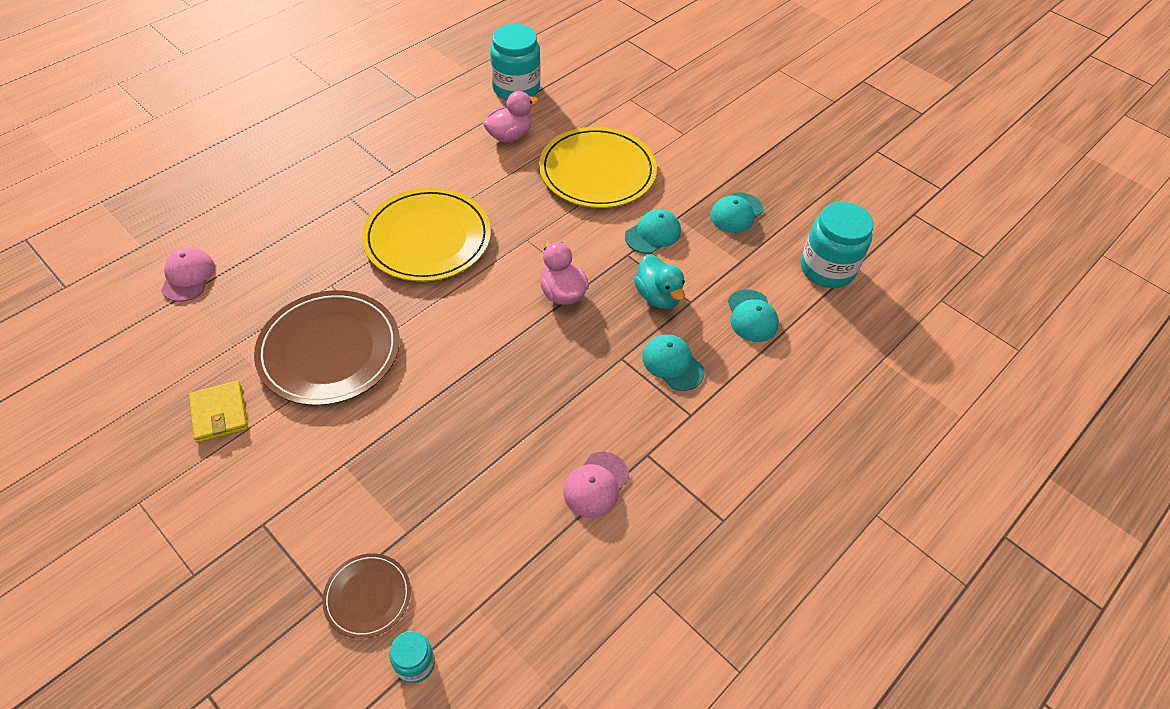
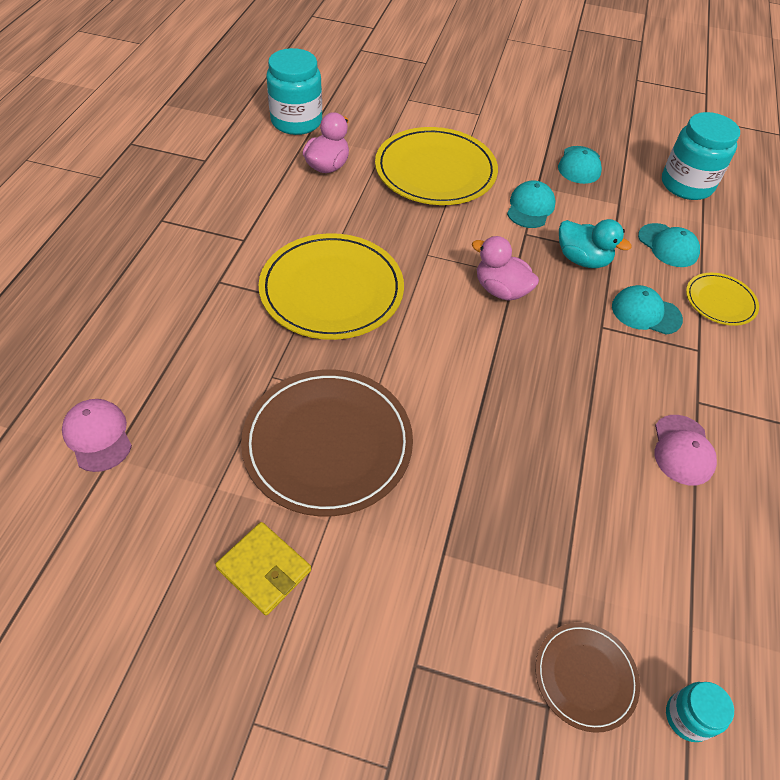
camera: 30 degrees left, 0 degrees up
(753, 384) = (720, 301): none -> yellow plate

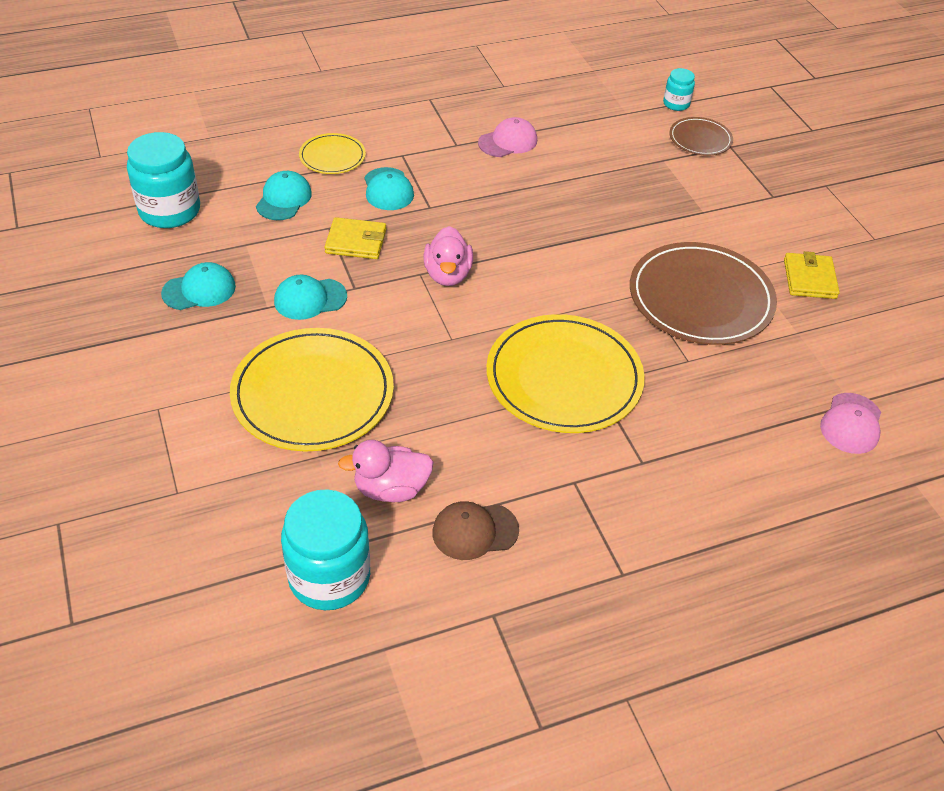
camera: 125 degrees left, 5 degrees down
(261, 181) = (475, 531): none -> brown cap
(582, 259) = (356, 241): turquoise duck -> yellow wallet

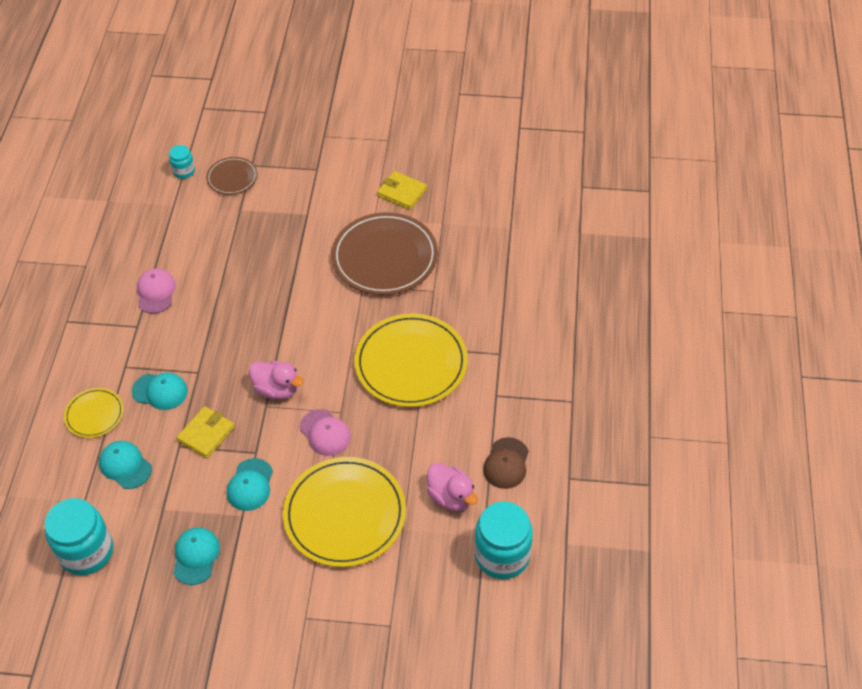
camera: 60 degrees left, 5 degrees up
(391, 489) = (451, 497): pink duck -> pink duck turned 60 degrees counterclockwise
(851, 423) = (524, 237): pink cap -> pink cap (325, 433)

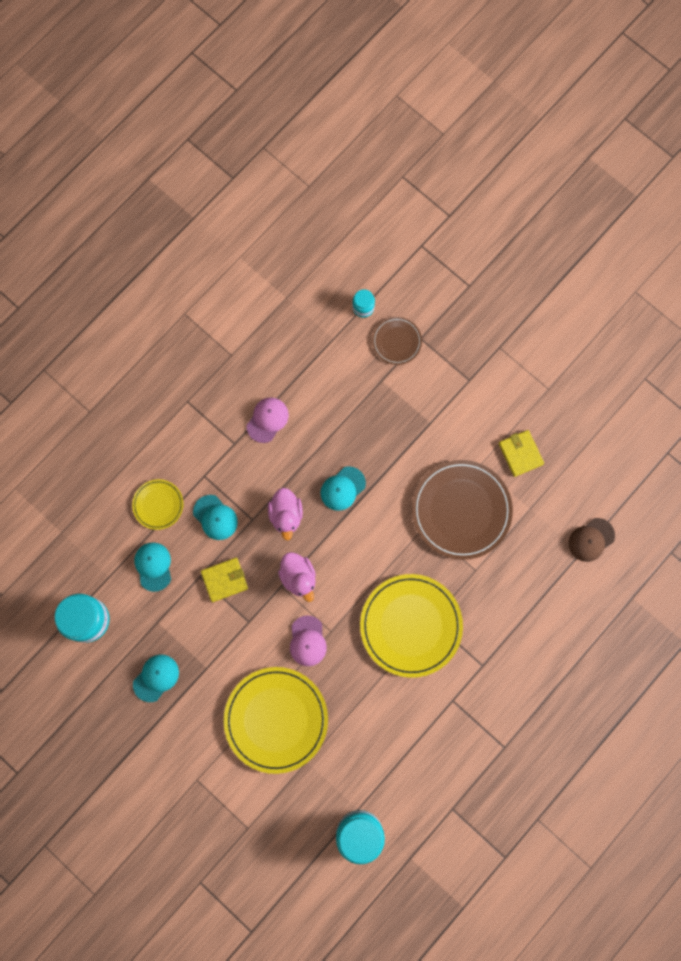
camera: 35 degrees right, 25 degrees up
(250, 485) = (227, 646): turquoise cap -> turquoise cap (342, 488)
(451, 497) = (358, 761): pink duck -> pink duck (286, 515)
(506, 463) = (417, 763): brown cap -> brown cap (591, 540)

